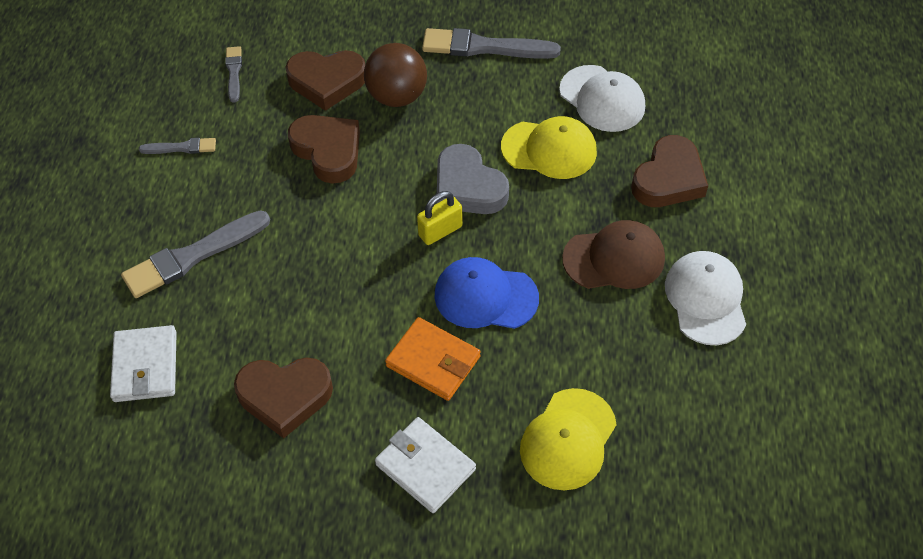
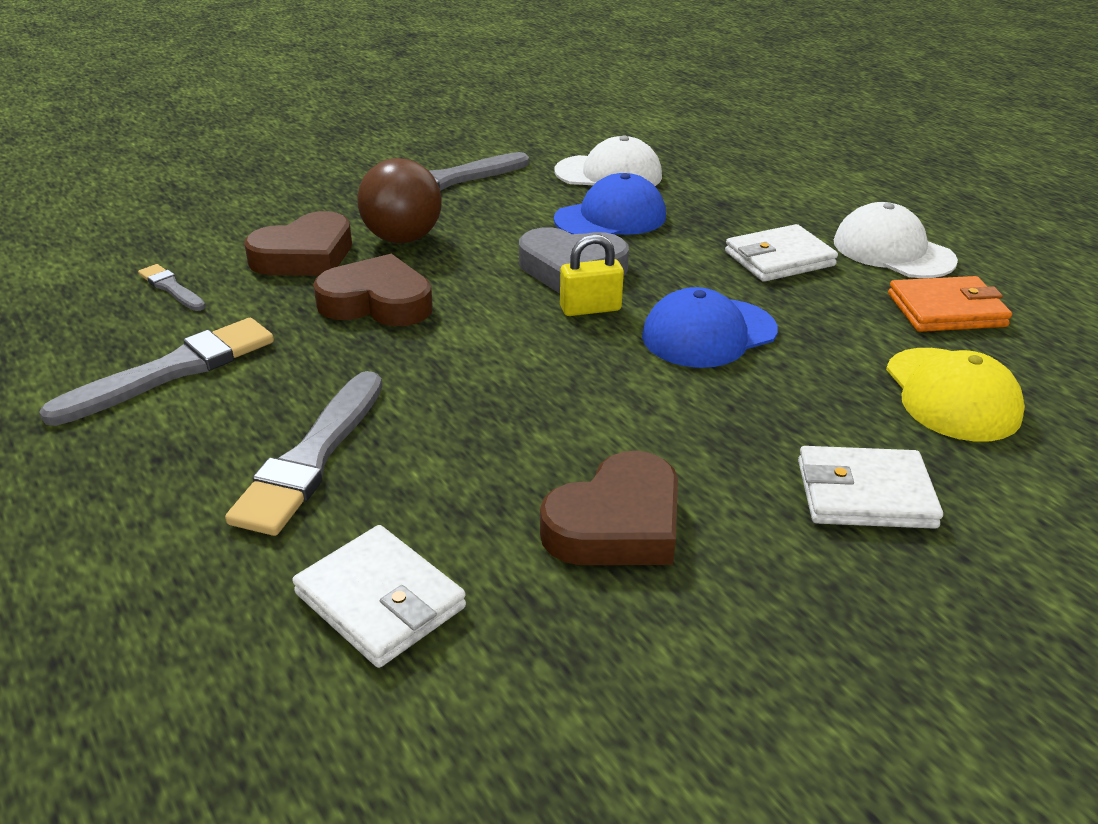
camera: 40 degrees left, 20 degrees down
(181, 148) = (171, 371): grey brush -> grey brush, size x1.91
(433, 361) = (735, 405): orange wallet -> orange wallet (946, 310)
(440, 231) = (590, 309): yellow padlock -> yellow padlock turned 60 degrees clockwise
(549, 149) = (610, 218): yellow cap -> blue cap
(614, 258) = (779, 259): brown cap -> white wallet
(668, 179) = (741, 197): brown heart -> none

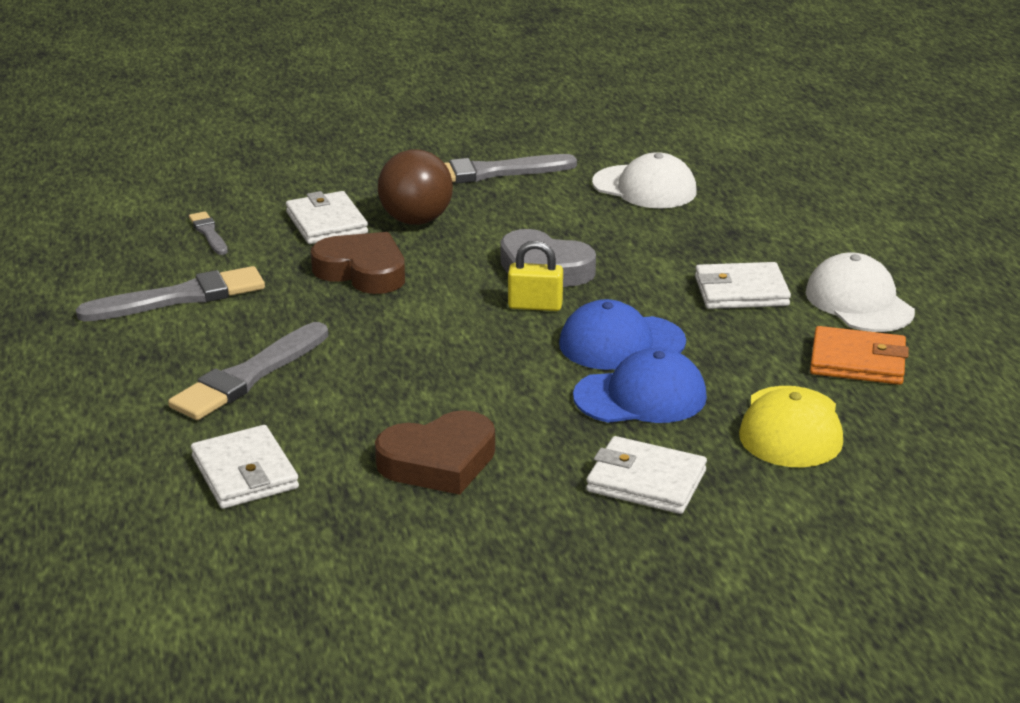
camera: 20 degrees right, 5 degrees down
(305, 256) = (326, 223): brown heart -> white wallet
(610, 218) = (614, 230): blue cap -> blue cap (640, 396)

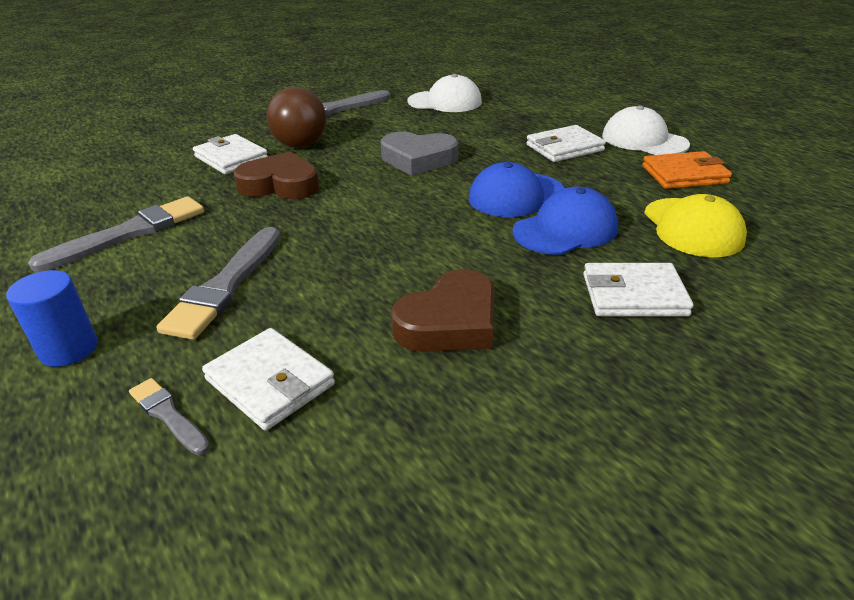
camera: 20 degrees left, 5 degrees up
(89, 403) = (69, 349): none -> blue cylinder
(209, 233) = (135, 181): grey brush -> grey brush (168, 415)
(535, 306) = (431, 183): yellow padlock -> none

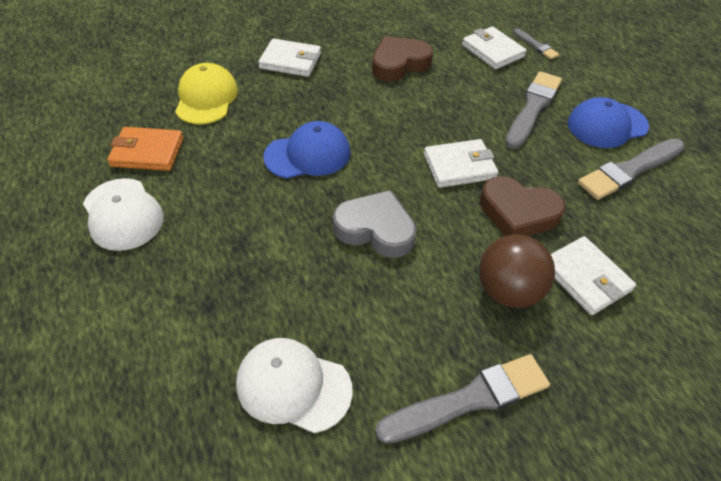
camera: 170 degrees left, 15 degrees up
(69, 349) = (606, 83): blue cylinder -> none
(564, 148) = (215, 218): white wallet -> white wallet (459, 166)
(565, 229) = (294, 112): blue cap -> blue cap (607, 125)

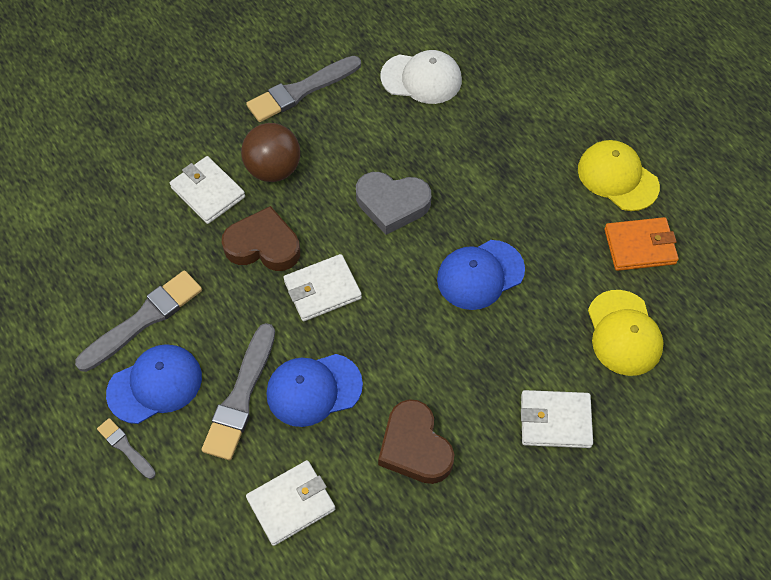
camera: 170 degrees right, 10 degrees up
(123, 214) = (617, 177): white cap -> yellow cap
(399, 63) = (415, 447): brown heart -> brown heart turned 105 degrees clockwise
(472, 103) = (313, 389): none -> blue cap
(492, 51) = (291, 504): white wallet -> white wallet turned 75 degrees counterclockwise
(535, 45) = (229, 532): grey brush -> grey brush (126, 448)

